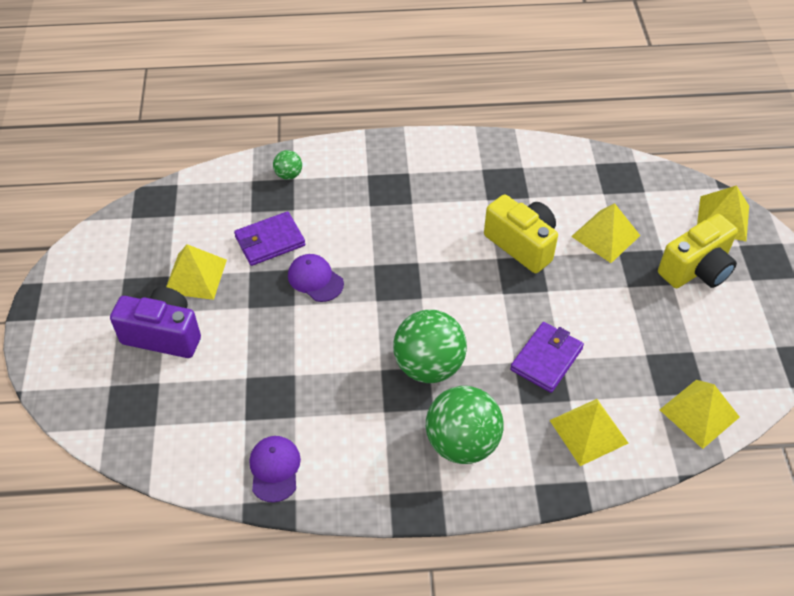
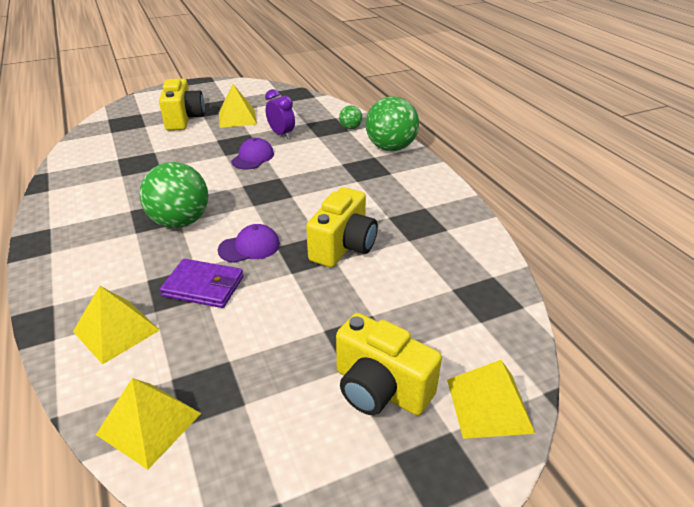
camera: 70 degrees right, 15 degrees down
(163, 335) = (184, 119): purple camera -> yellow camera
(270, 241) = (281, 134): purple wallet -> purple clock
(274, 469) = (75, 177): purple cap -> purple cap (249, 247)
(462, 443) = (100, 254): green ball -> green ball (390, 148)
(605, 236) = (389, 301): yellow pyramid -> none

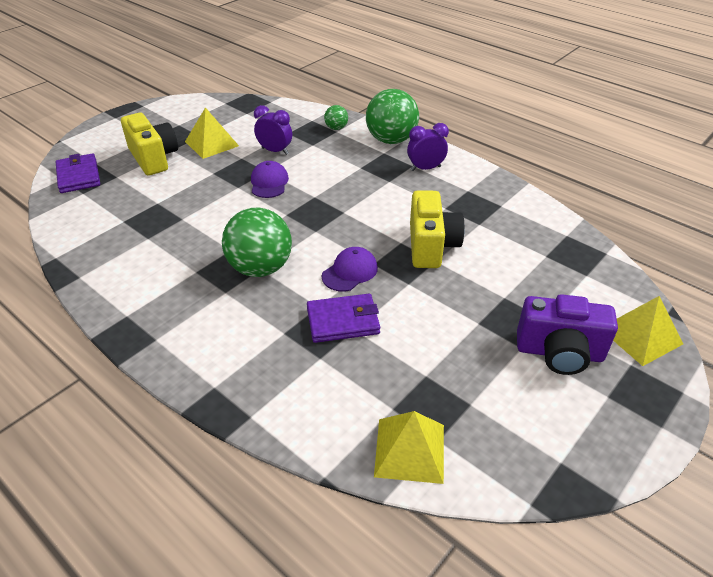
camera: 25 degrees left, 5 degrees up
(116, 330) = (302, 387): yellow pyramid -> none
(120, 120) = (79, 176): none -> purple wallet
(380, 389) = (559, 353): yellow camera -> purple camera
(401, 179) = (425, 168): none -> purple clock

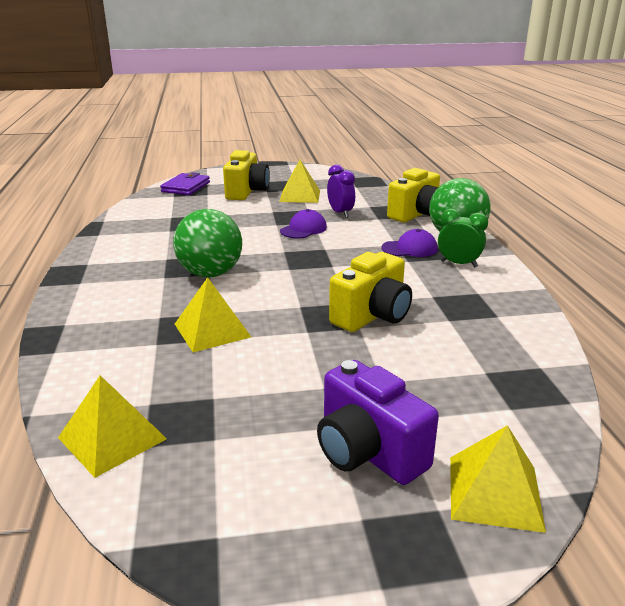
camera: 40 degrees right, 15 degrees down
(336, 128) = (417, 214): green ball -> yellow camera
(343, 321) = (212, 330): purple wallet -> yellow pyramid
(350, 272) = (271, 303): purple cap -> purple cap (409, 249)
(425, 168) = (458, 264): purple clock -> green clock

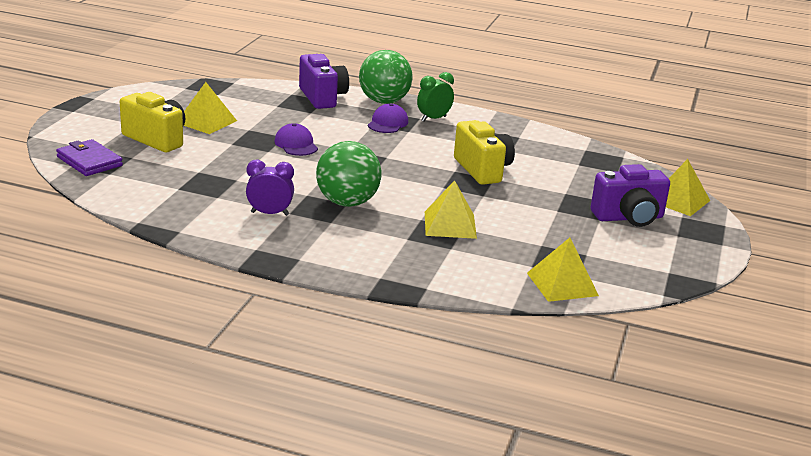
camera: 65 degrees left, 0 degrees up
(340, 213) = (278, 121): purple clock -> purple clock (269, 213)
(417, 214) = (322, 97): yellow camera -> purple camera

